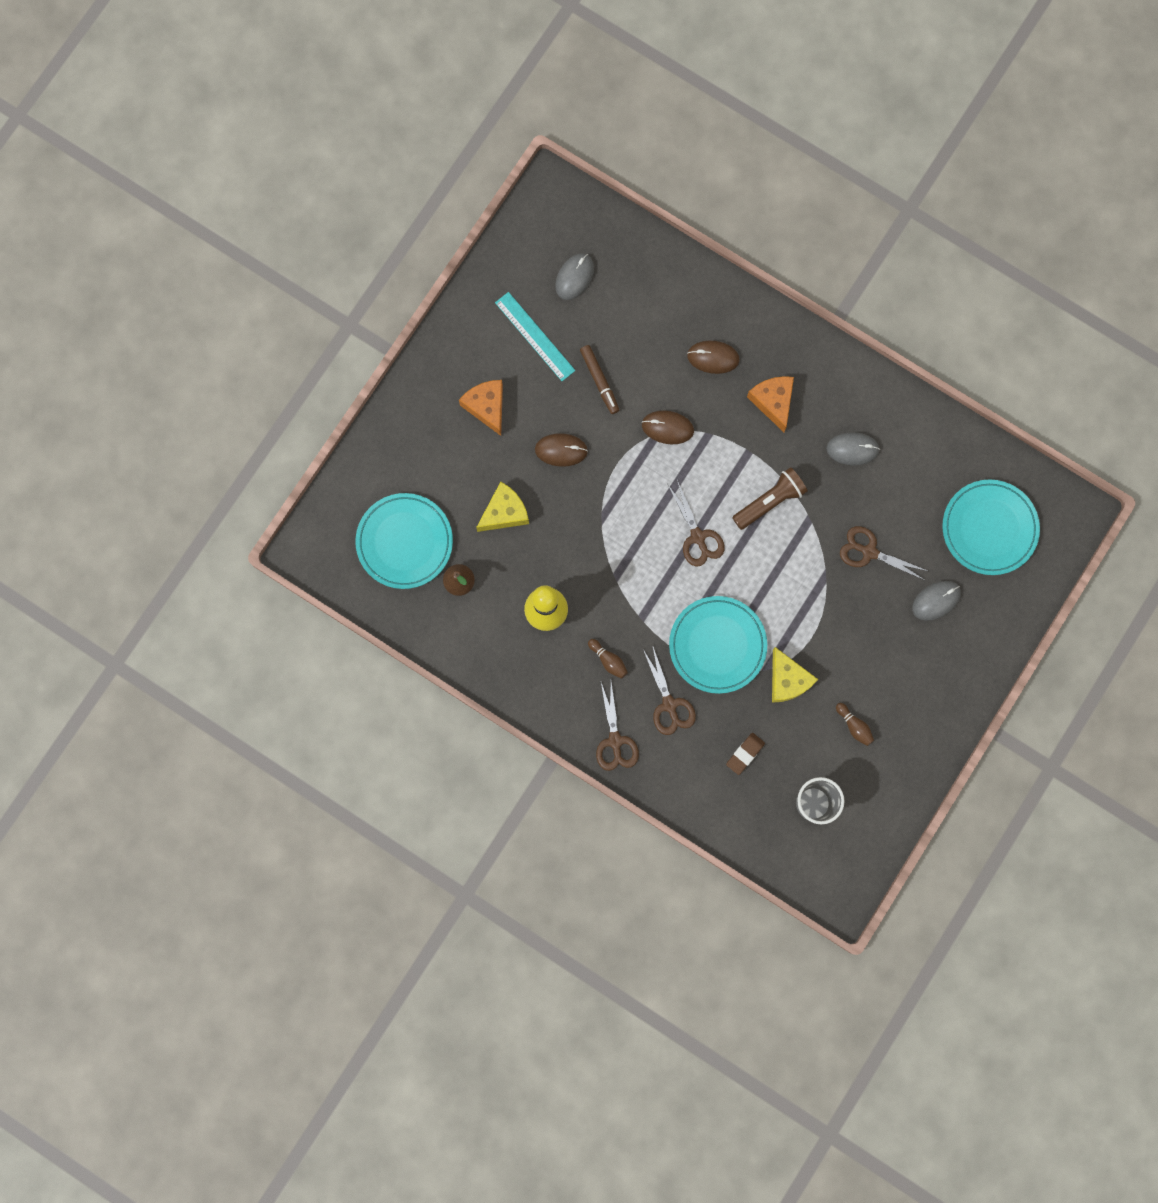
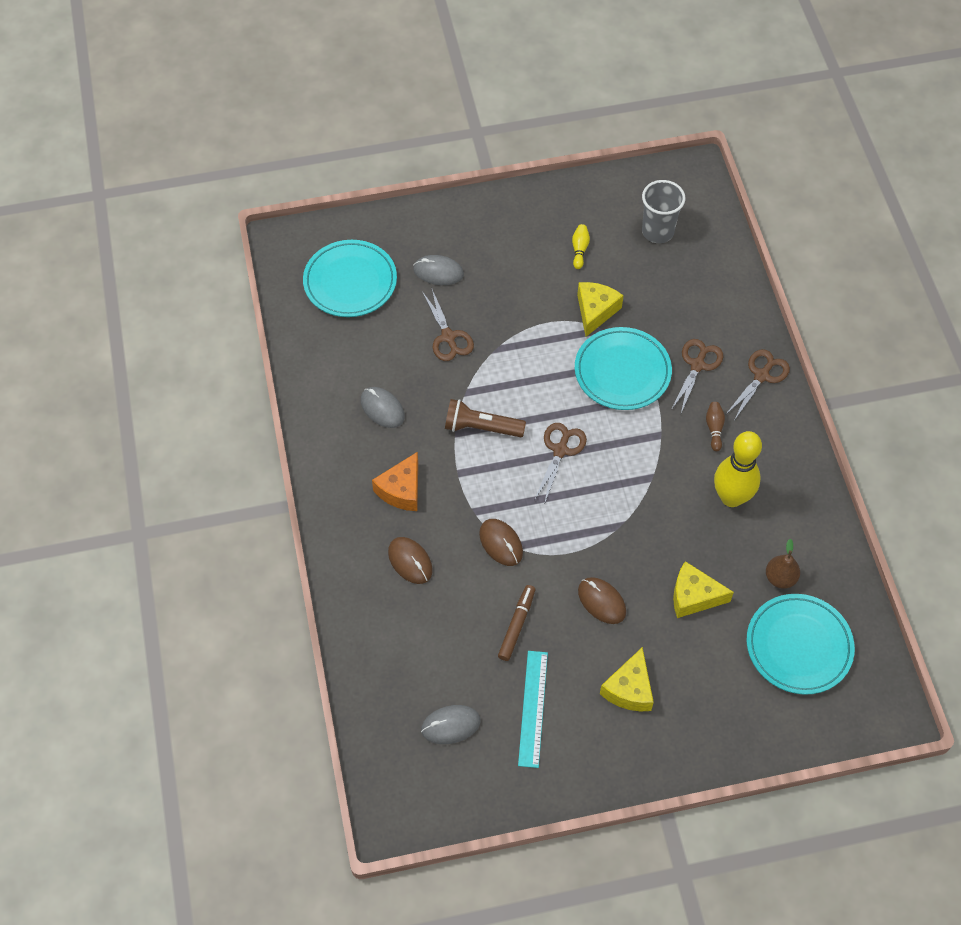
camera: 135 degrees left, 20 degrees down
(486, 407) = (629, 689): orange cheese -> yellow cheese
(745, 754) = (674, 294): brown eraser -> none
(854, 726) = (579, 250): brown bowling pin -> yellow bowling pin

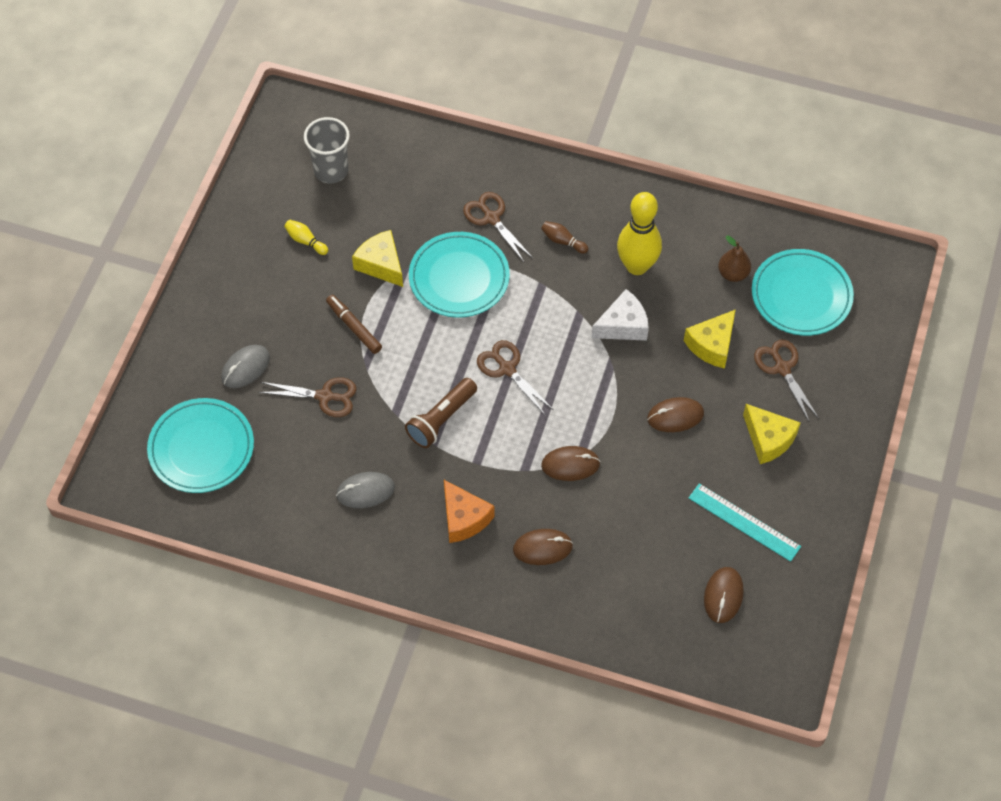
camera: 60 degrees left, 0 degrees up
(450, 725) = (723, 596): grey mouse -> brown mouse
(517, 625) = (658, 494): brown marker -> brown marker (354, 327)
(664, 516) = (623, 325): none -> white cheese
(761, 376) = (534, 178): brown scissors -> brown scissors (782, 368)

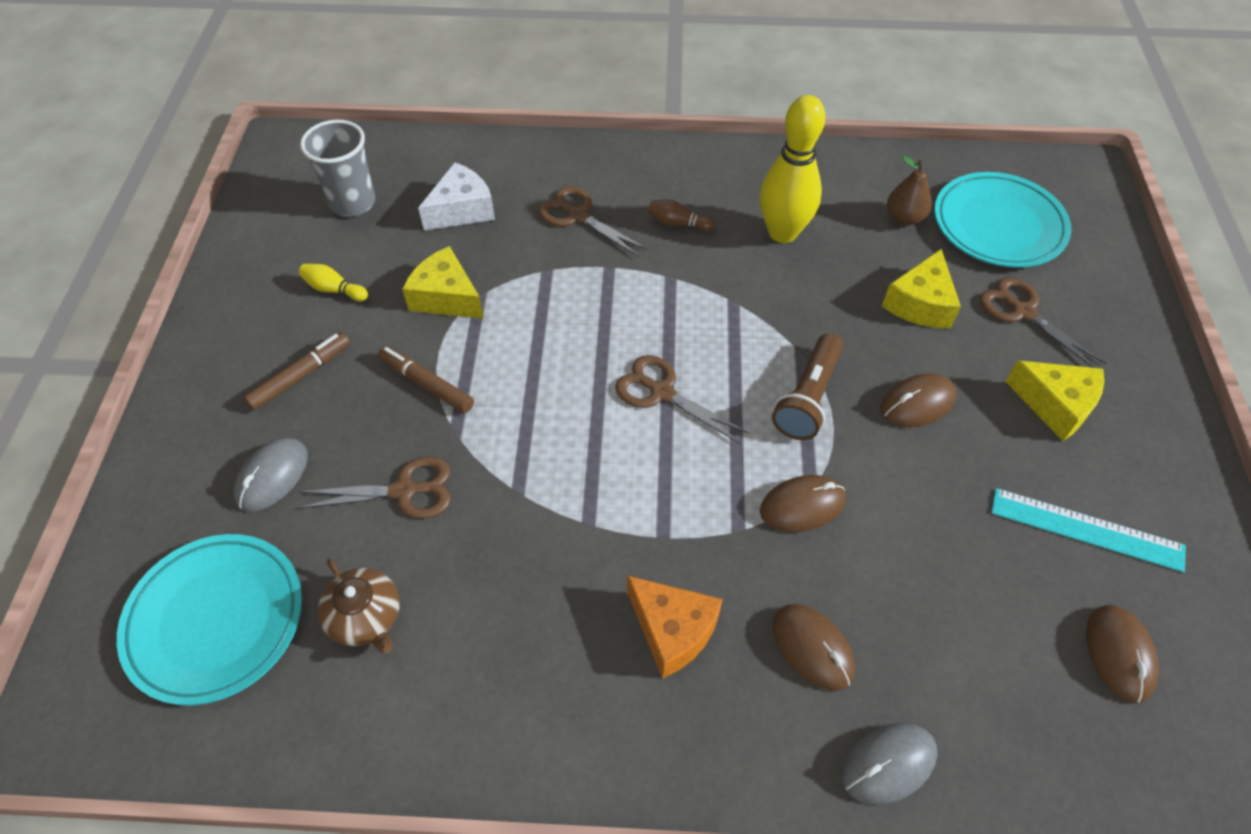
camera: 15 degrees left, 5 degrees down
(273, 302) = (301, 376): none -> brown marker
(287, 467) = (366, 617): none -> brown teapot
(365, 491) = (502, 625): grey mouse -> grey mouse (888, 764)
(441, 419) = (589, 484): brown flashlight -> brown flashlight (807, 398)
(459, 278) = (557, 292): turquoise plate -> none
(542, 548) = (812, 648): brown mouse -> brown mouse turned 75 degrees clockwise
(623, 325) = (795, 304): white cheese -> white cheese (462, 210)

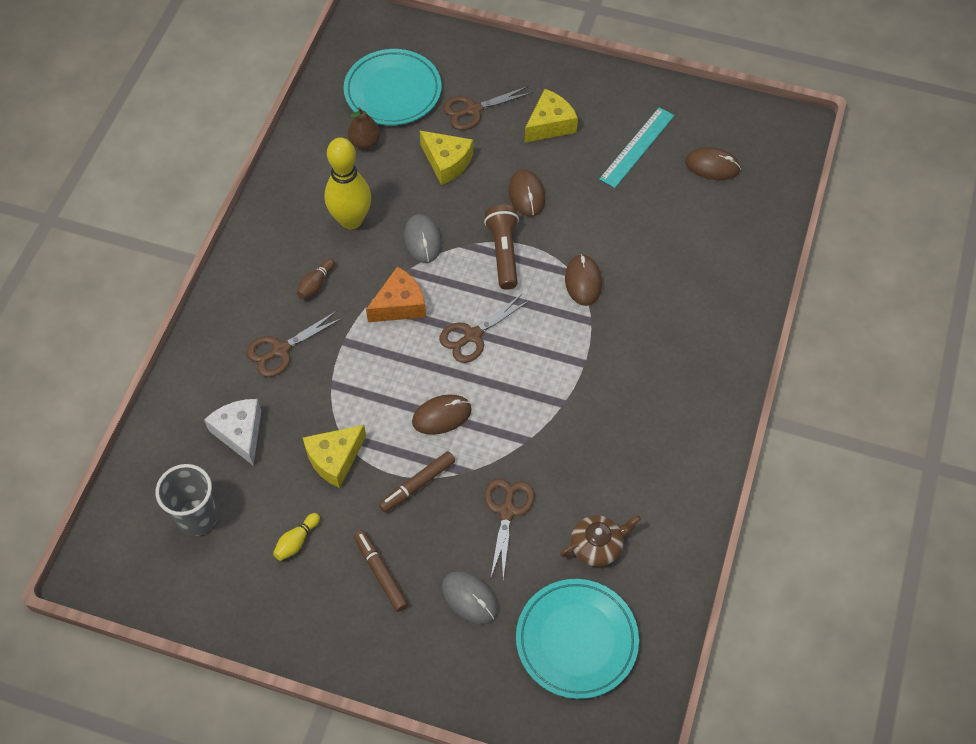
camera: 75 degrees left, 5 degrees up
(672, 630) = (648, 374): orange cheese -> orange cheese (399, 305)
(807, 398) = (504, 252): brown flashlight -> brown flashlight turned 135 degrees counterclockwise
(812, 648) = (675, 306): brown mouse -> brown mouse (441, 416)
(888, 764) = (747, 292): grey mouse -> grey mouse (422, 240)

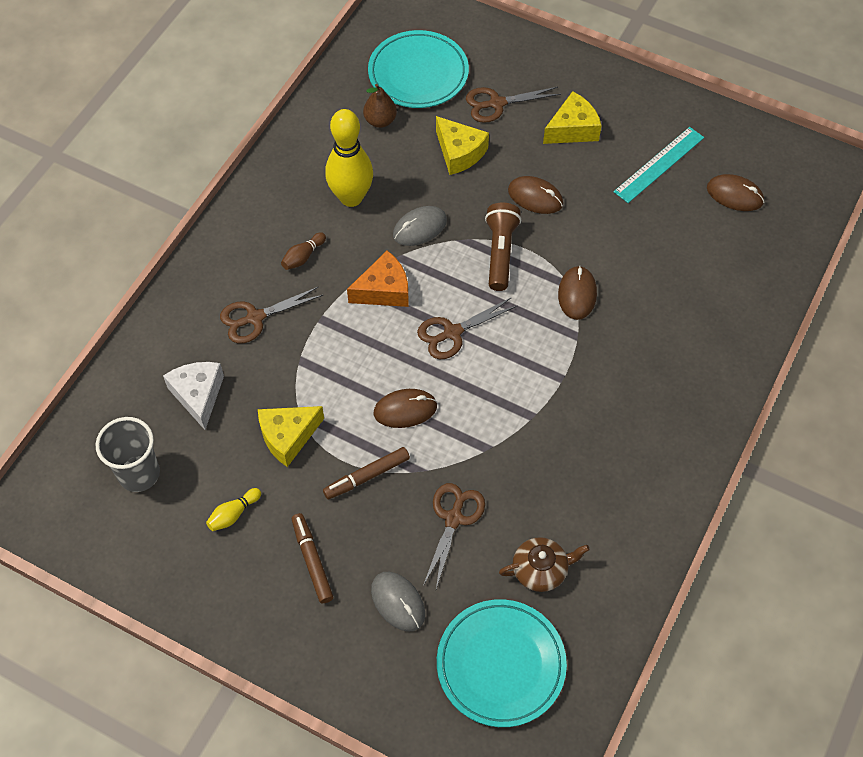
camera: 10 degrees right, 0 degrees up
(422, 240) = (419, 228): grey mouse -> grey mouse turned 60 degrees clockwise
(526, 194) = (535, 197): brown mouse -> brown mouse turned 60 degrees counterclockwise

